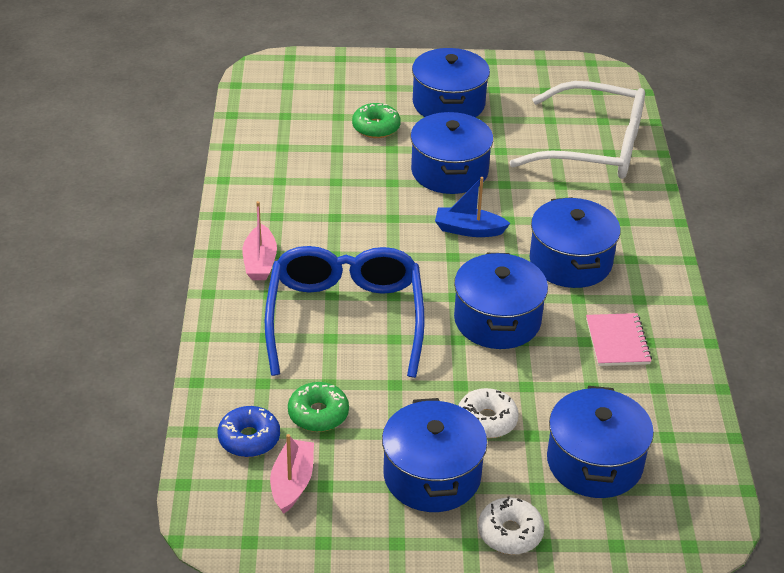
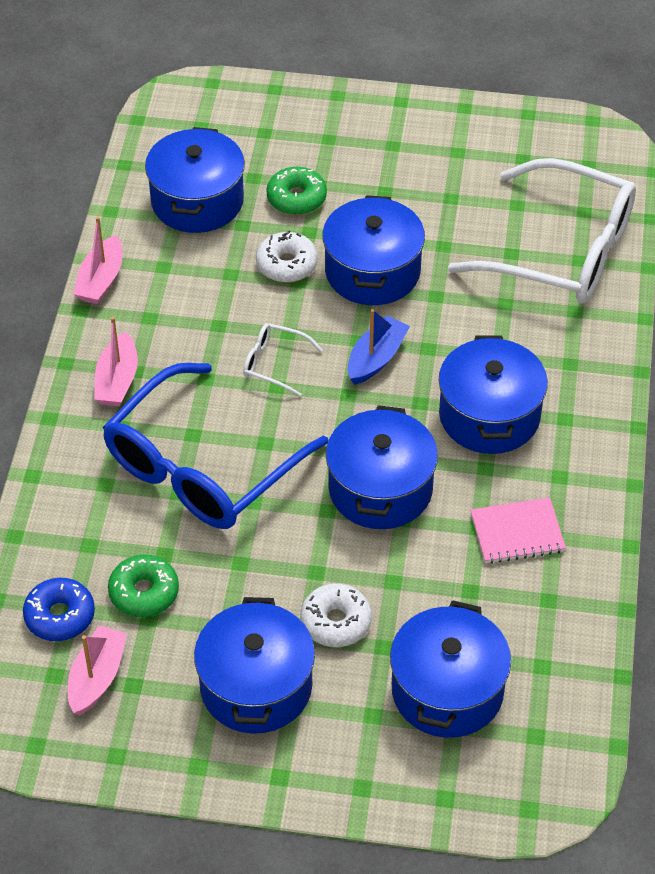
camera: 10 degrees right, 10 degrees up
(230, 193) = (101, 280): none -> pink boat
(345, 318) = (201, 467): blue glasses -> blue glasses turned 150 degrees counterclockwise
(387, 240) = (274, 363): none -> white glasses
(448, 103) = (395, 170): blue pot -> blue pot (197, 201)
(468, 230) = (376, 358): blue boat -> blue boat turned 105 degrees clockwise
(510, 533) = (327, 769): white donut -> white donut (287, 264)
(617, 341) = (517, 533): pink notebook -> pink notebook turned 75 degrees clockwise

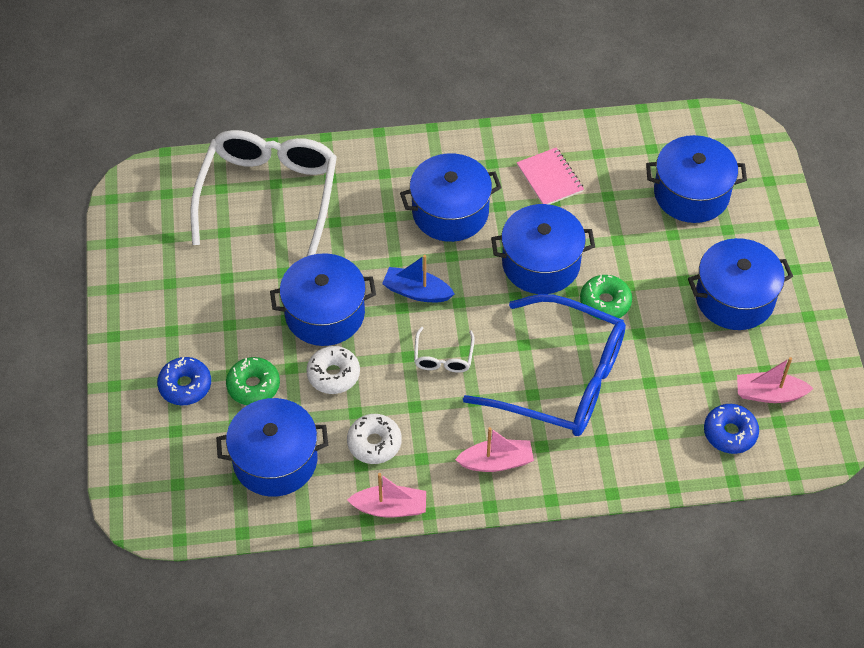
camera: 105 degrees left, 5 degrees up
(144, 592) = (688, 385): green donut -> green donut (605, 302)
(317, 146) = (185, 386): none -> blue donut
(336, 622) = (664, 265): white donut -> white donut (374, 443)

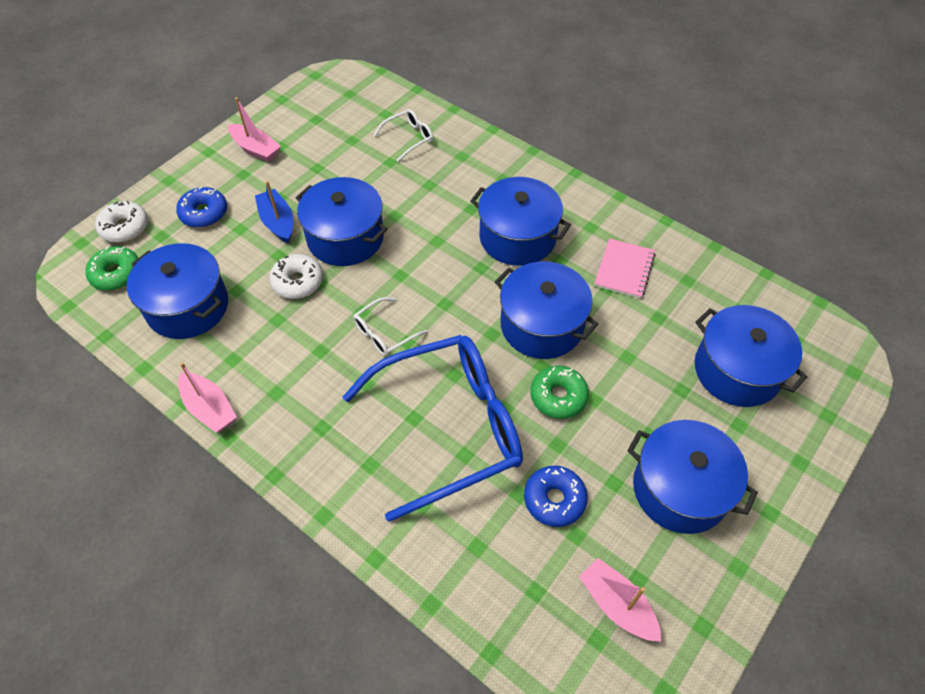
camera: 45 degrees right, 0 degrees up
(253, 386) = (241, 247): green donut -> green donut (116, 274)
(269, 195) = (409, 138): white glasses -> white glasses, size x0.41
(374, 443) = (260, 352): white donut -> white donut (125, 227)
(417, 292) = (424, 272): blue boat -> blue boat (278, 222)
(496, 462) = (322, 445): pink boat -> pink boat (256, 149)
(562, 379) = (450, 427): blue glasses -> blue glasses turned 90 degrees counterclockwise
(730, 433) = (538, 605): blue donut -> blue donut (554, 499)

